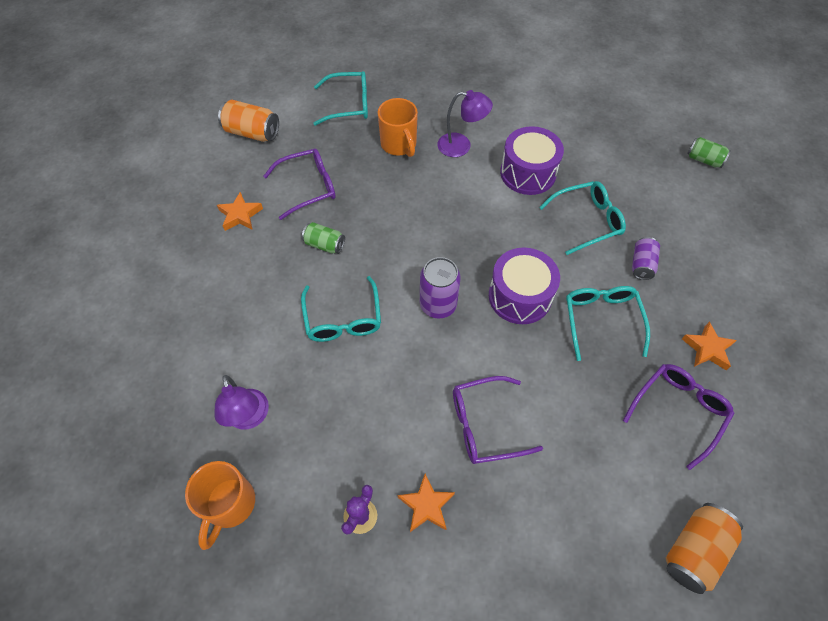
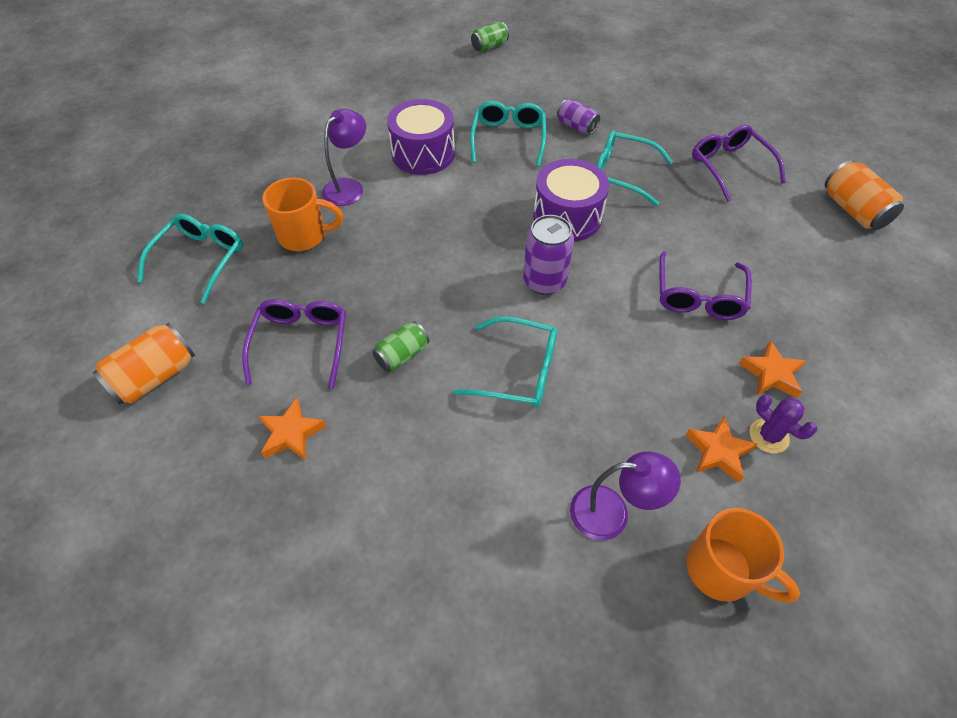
camera: 65 degrees left, 5 degrees down
(707, 349) = (679, 126): orange star -> orange star (718, 452)

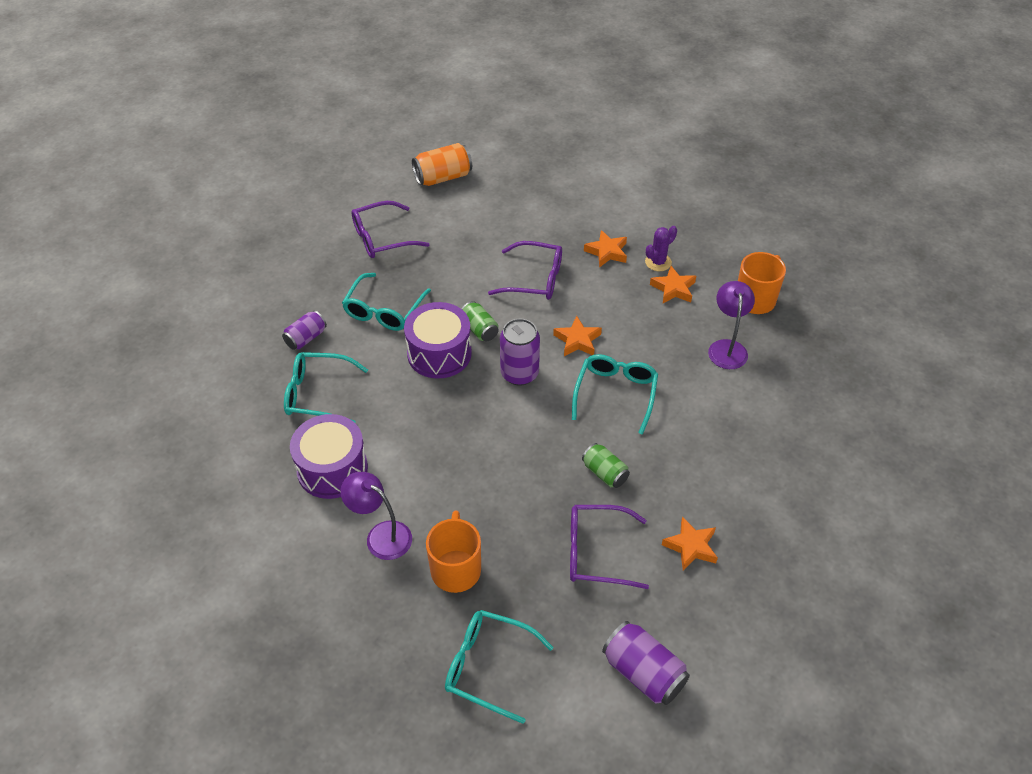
camera: 90 degrees left, 5 degrees down
(155, 376) = (643, 672): orange can -> purple can
(489, 47) = (134, 409): green can -> green can (479, 329)
(602, 336) = (577, 340): none -> orange star

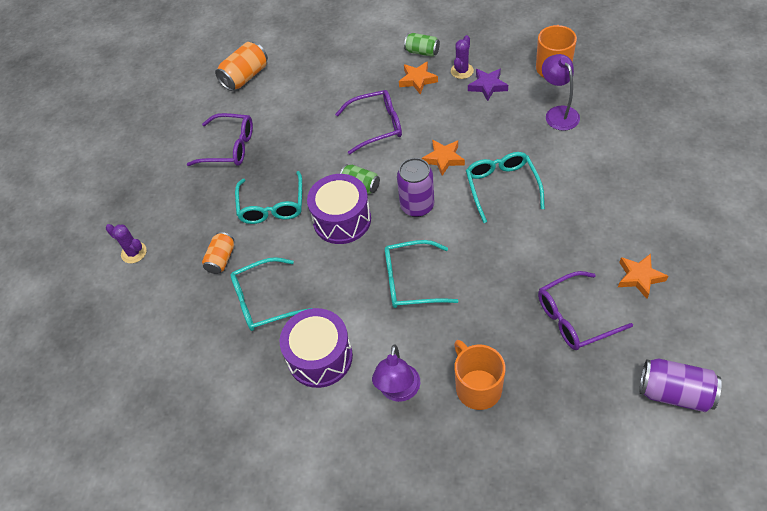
camera: 20 degrees left, 5 degrees up
(235, 296) = (134, 253): none -> purple cactus
(306, 338) = (221, 259): purple can -> orange can
(381, 535) = (398, 391): purple lamp -> purple lamp turned 90 degrees counterclockwise
(382, 238) = (229, 147): purple glasses -> purple glasses turned 120 degrees counterclockwise
(489, 667) = (558, 452): turquoise glasses -> turquoise glasses (412, 281)
(605, 473) = (537, 252): green can -> green can (422, 52)
(673, 289) = (487, 86): orange star -> purple star

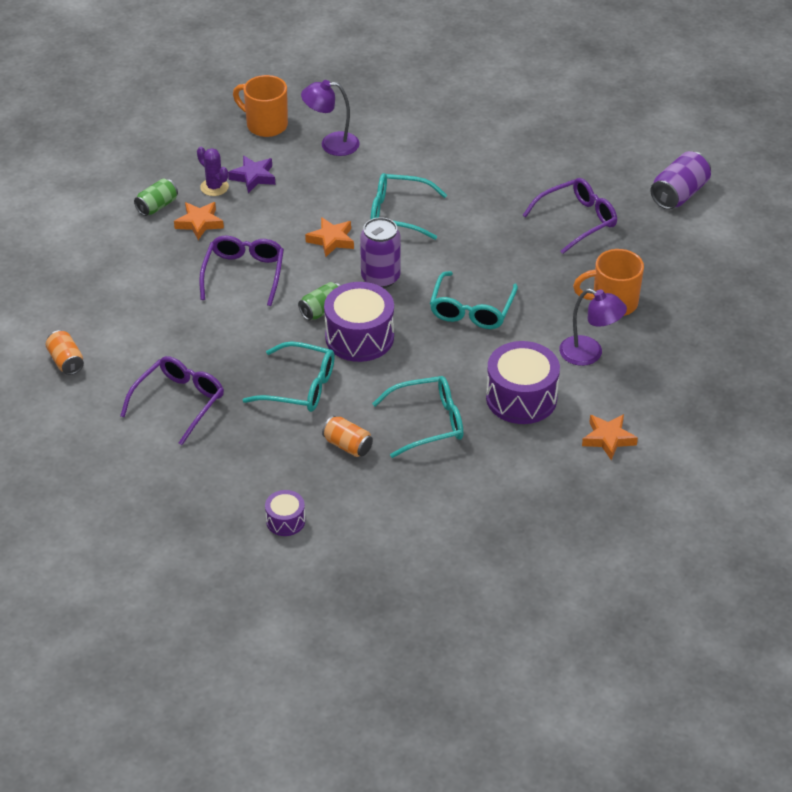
camera: 75 degrees left, 10 degrees down
(134, 253) = (285, 521): purple cactus -> purple drum
(245, 77) = (66, 361): orange can -> orange can, size x0.65
(264, 301) = (427, 423): turquoise glasses -> turquoise glasses turned 105 degrees counterclockwise
(575, 317) = (576, 221): purple glasses -> purple glasses turned 120 degrees counterclockwise
(639, 277) = (558, 169): orange star -> orange star (608, 439)

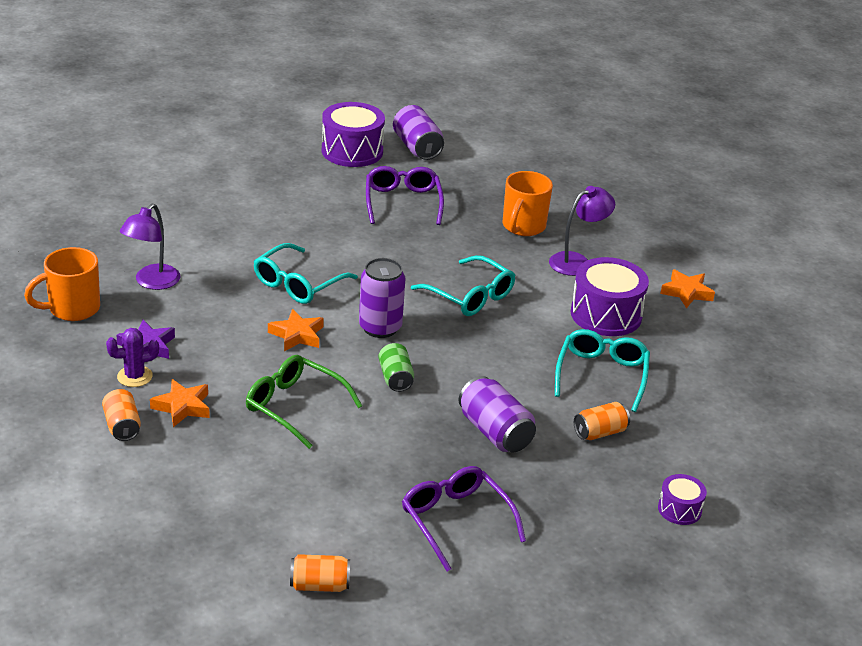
camera: 65 degrees left, 10 degrees down
(157, 206) = (122, 426): green can -> orange can
(244, 274) = (295, 407): purple glasses -> green glasses
(299, 387) = (495, 432): turquoise glasses -> purple can
(359, 337) = (453, 370): purple drum -> purple drum (352, 151)

